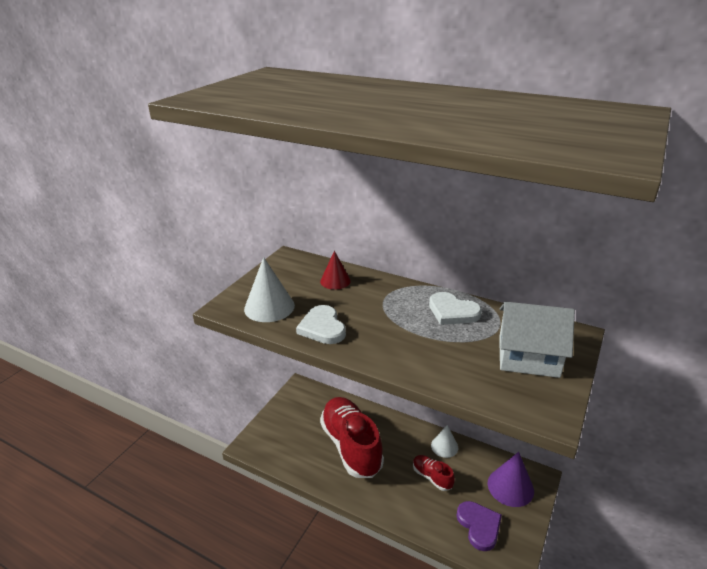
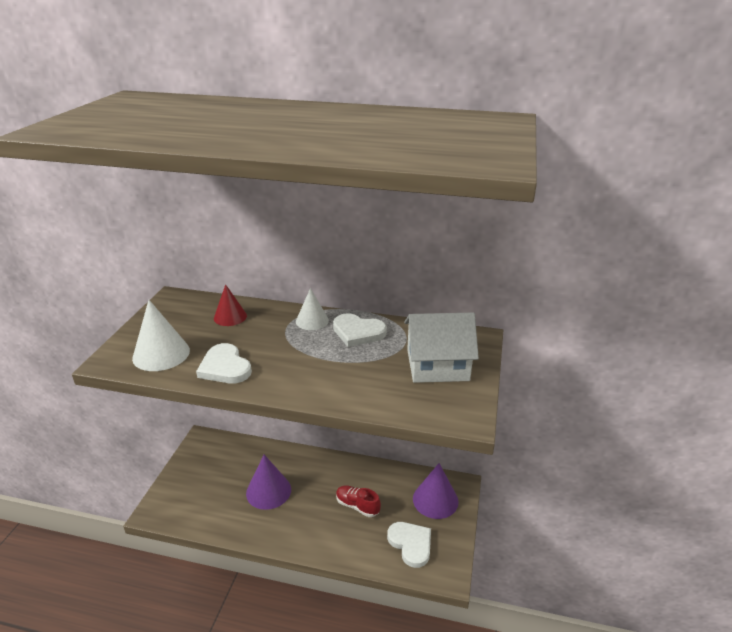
camera: 15 degrees left, 0 degrees up
(351, 446) = (268, 491): red shoe -> purple cone
(444, 446) = (365, 473): white cone -> white cone (312, 321)
(479, 526) = (411, 544): purple heart -> white heart

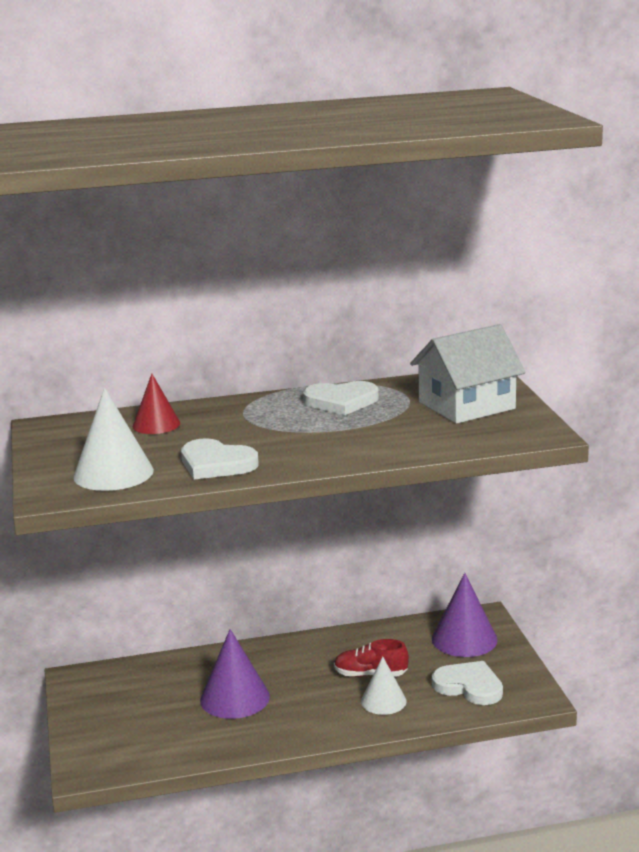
camera: 25 degrees left, 10 degrees down
(312, 321) = (270, 405): white cone -> white cone (383, 701)

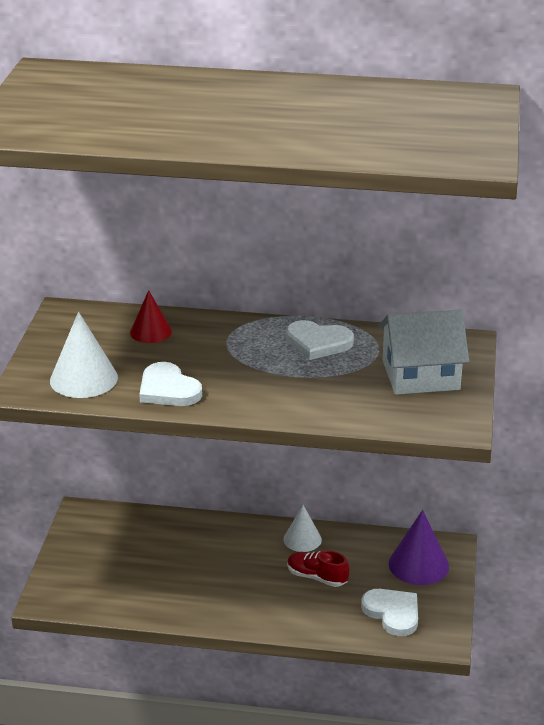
camera: 20 degrees right, 10 degrees up
(235, 698) = (194, 568): purple cone -> none
(383, 701) = (312, 606): white cone -> white cone (302, 539)

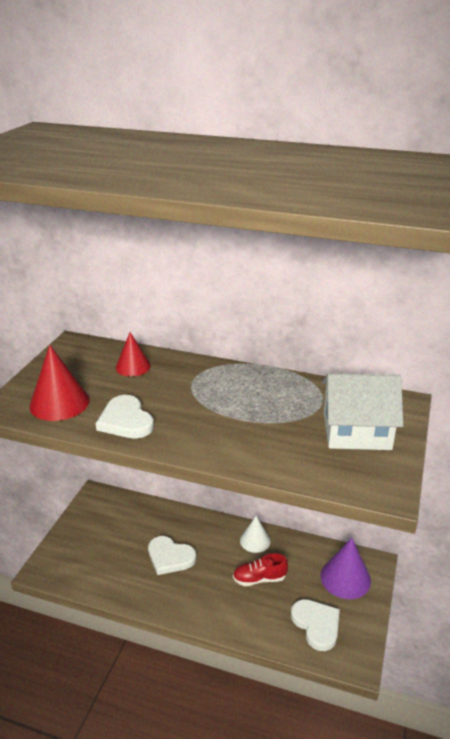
camera: 10 degrees right, 0 degrees up
(83, 379) = (59, 403): white cone -> red cone
(317, 577) = (259, 579): red shoe -> red shoe turned 45 degrees counterclockwise
(318, 343) = (270, 390): white heart -> white heart (170, 557)

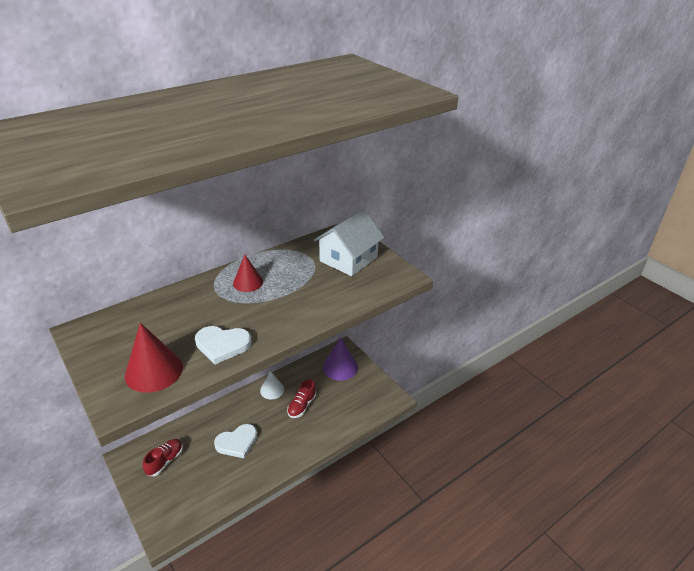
camera: 55 degrees left, 5 degrees up
(110, 521) = (165, 461): none -> red shoe
(133, 366) = (161, 313): red cone -> red cone (248, 282)
(316, 625) = (357, 400): white heart -> none

